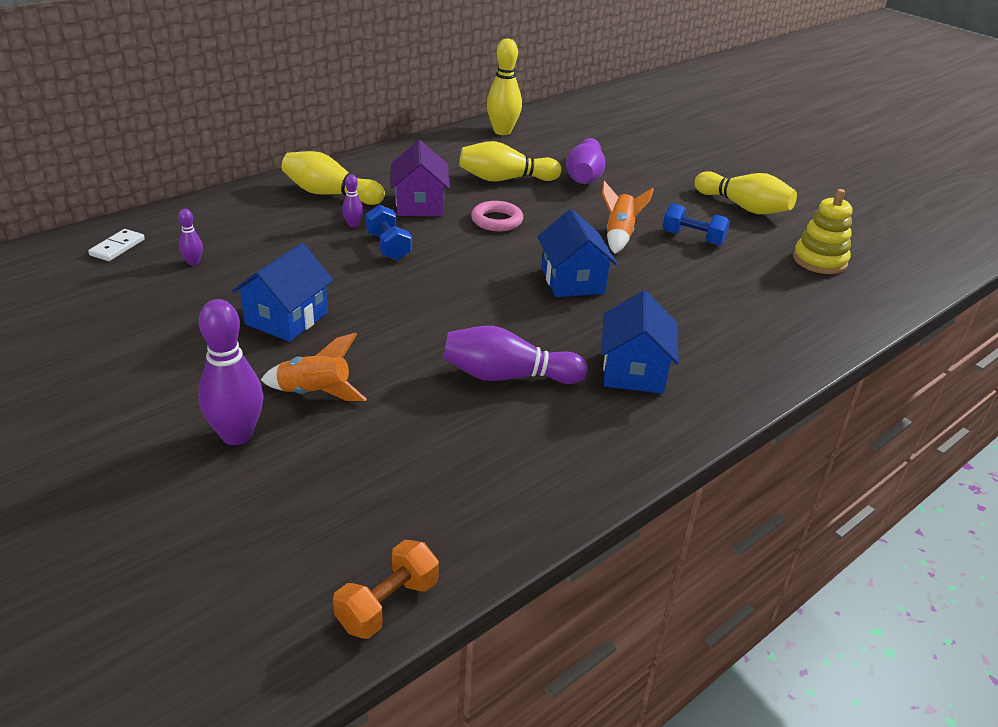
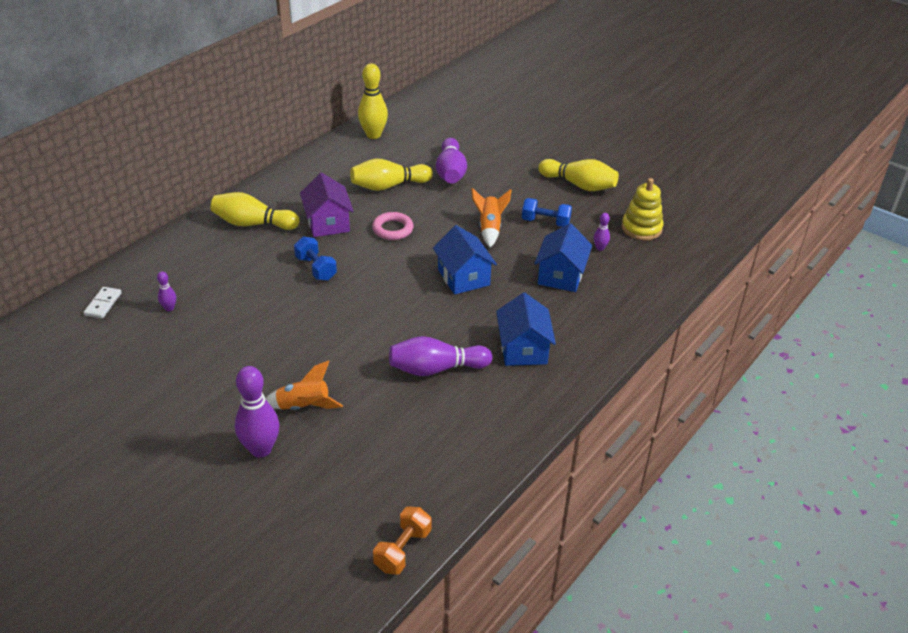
camera: 10 degrees left, 5 degrees up
(287, 318) = (261, 347): blue house -> blue house (561, 275)
(353, 224) = (281, 251): purple bowling pin -> purple bowling pin (600, 248)

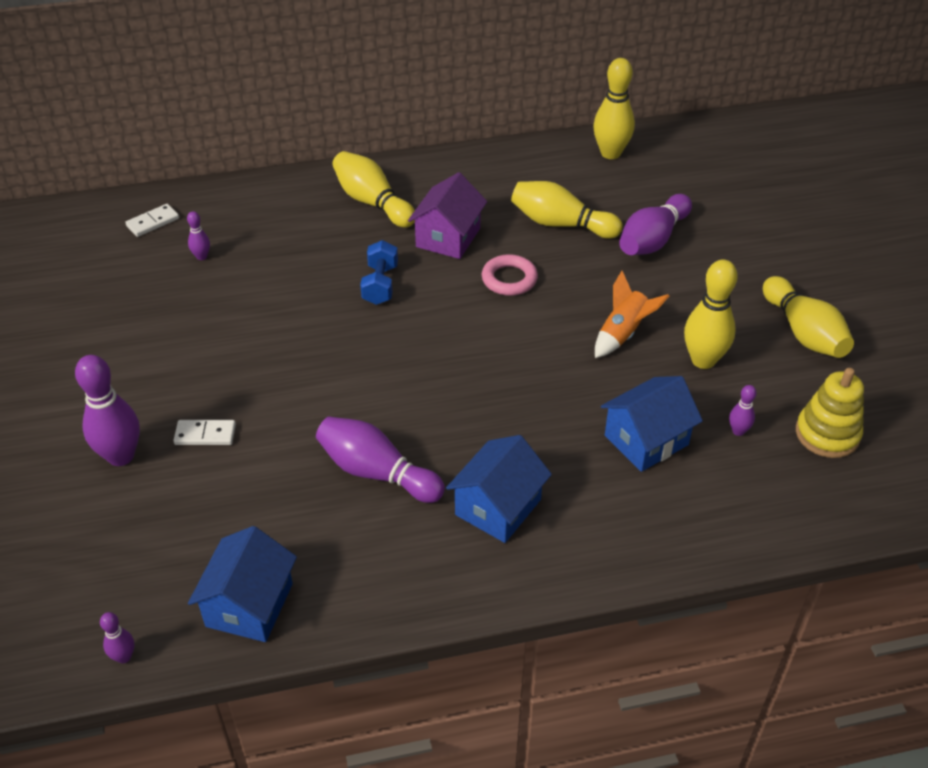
camera: 40 degrees right, 5 degrees up
(304, 407) = (205, 435): orange rocket -> white domino
(403, 550) = (124, 657): orange dumbbell -> purple bowling pin
(463, 277) = (525, 379): blue house -> blue house (249, 605)
(545, 222) = (703, 360): blue dumbbell -> yellow bowling pin

